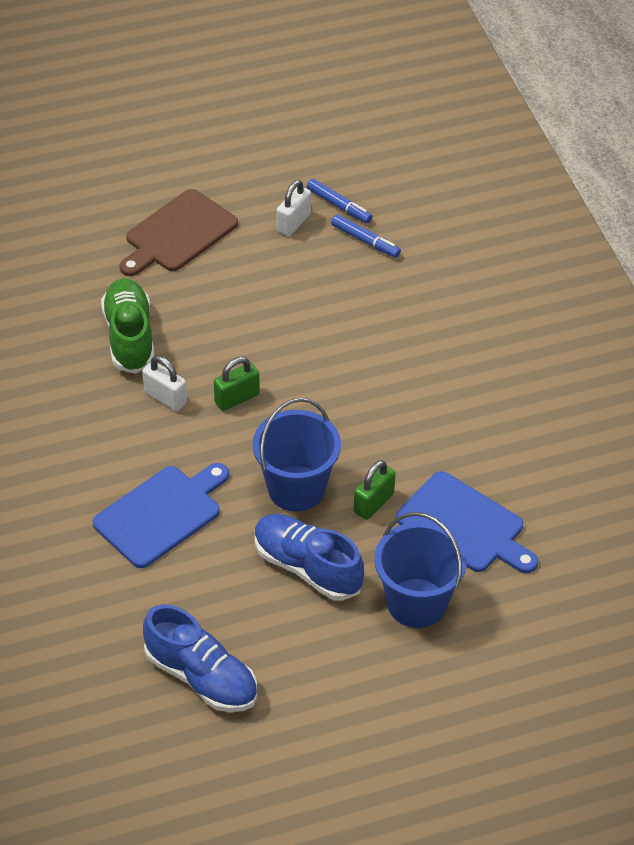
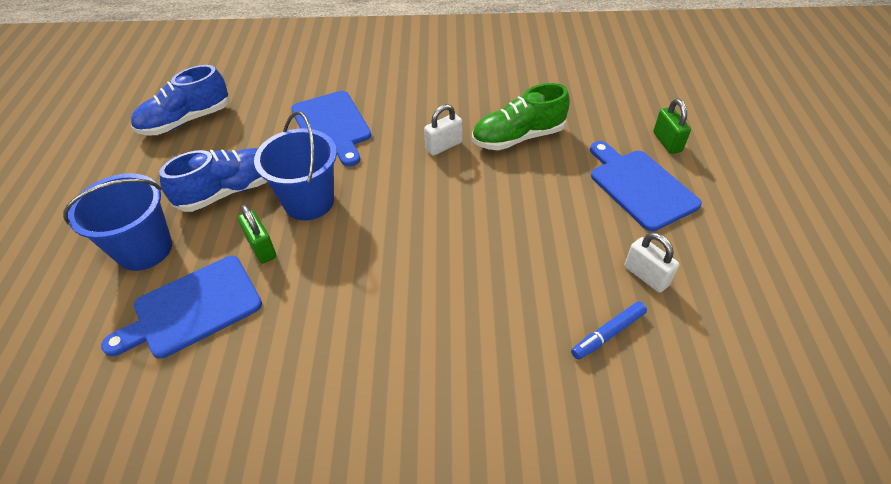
camera: 110 degrees right, 0 degrees up
(129, 337) = (518, 137): green shoe -> green shoe turned 150 degrees clockwise
(178, 234) = (640, 186): brown cutting board -> blue cutting board
(237, 398) = (424, 186): green padlock -> green padlock (667, 142)
(339, 206) = (671, 324): blue marker -> none

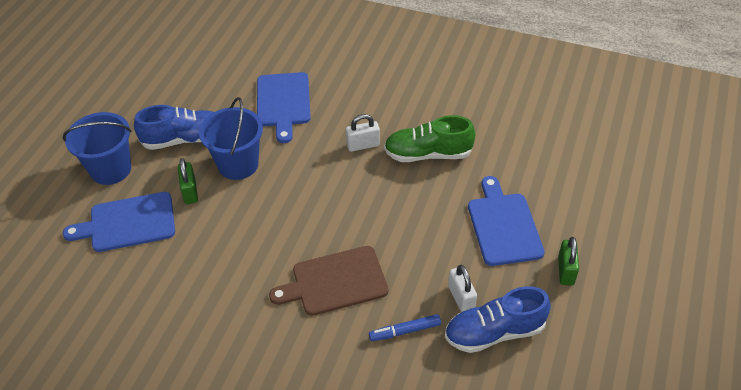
camera: 20 degrees right, 0 degrees up
(186, 121) = (174, 69): blue shoe -> blue shoe (494, 332)
(493, 301) = (335, 282): none -> brown cutting board
(667, 142) = (553, 193): green padlock -> green padlock (566, 271)

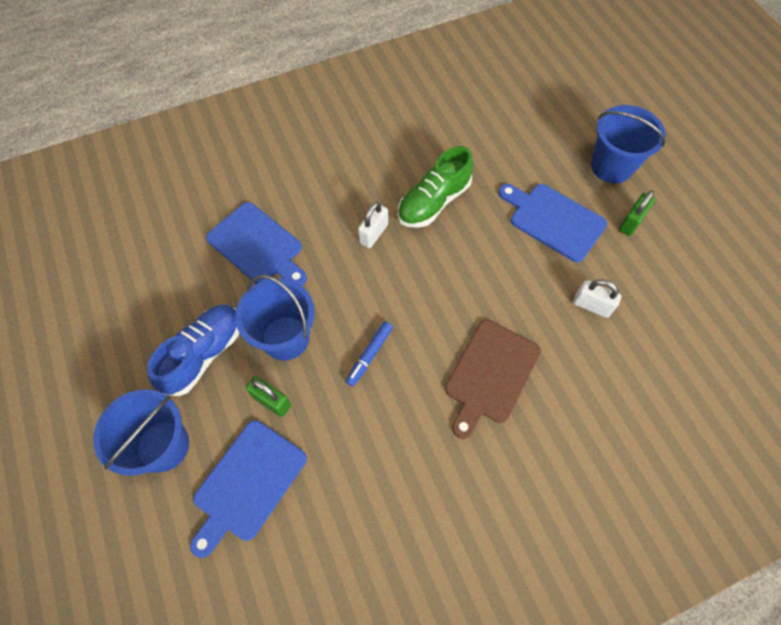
camera: 45 degrees left, 15 degrees up
(405, 331) = (585, 369): blue marker -> blue marker (369, 355)
(494, 332) = (641, 313): blue shoe -> none
(566, 271) = (631, 222): green padlock -> green padlock turned 75 degrees clockwise
(600, 224) = (611, 166): none -> blue bucket

